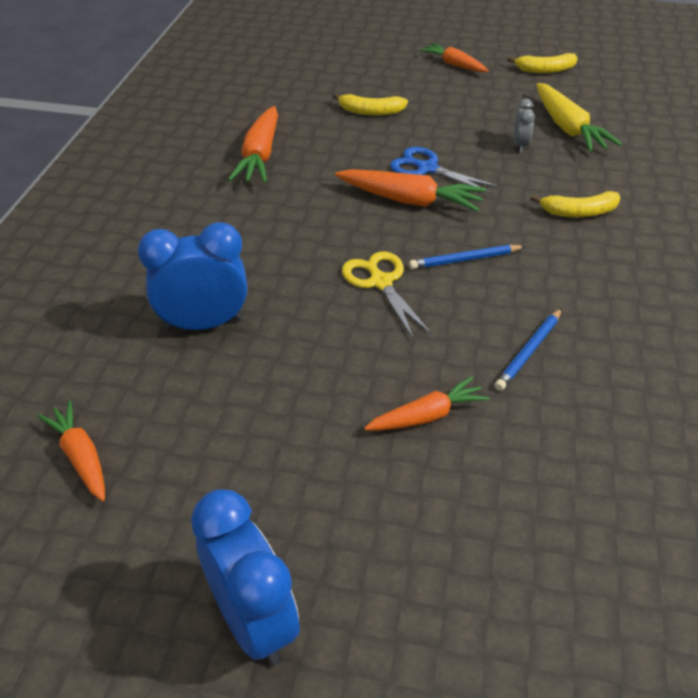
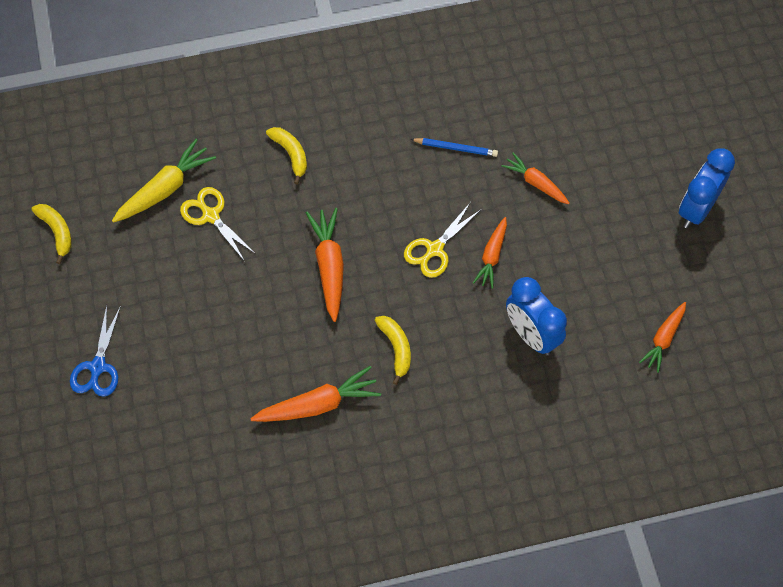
camera: 115 degrees left, 20 degrees up
(370, 112) = (202, 349): yellow banana -> yellow banana (396, 348)
(427, 168) = (278, 270): blue scissors -> blue scissors (98, 367)
(454, 65) = (76, 312): orange carrot -> orange carrot (492, 256)
(465, 260) = (384, 208): blue pencil -> none
(520, 146) = (211, 216): grey clock -> yellow scissors

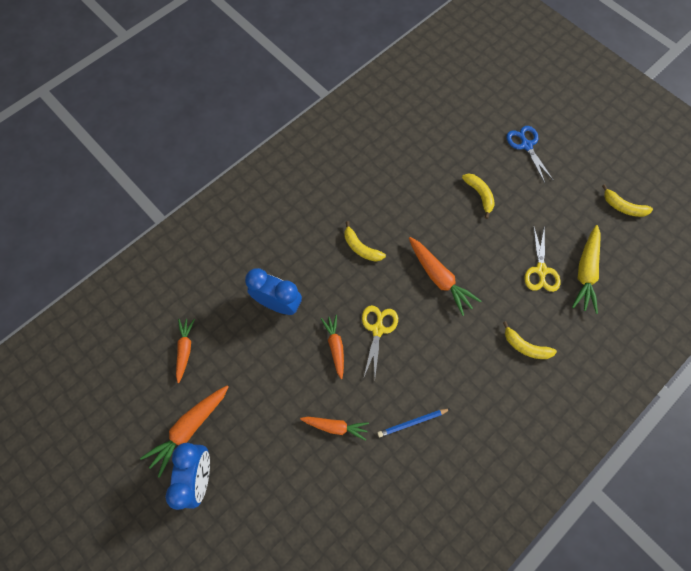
camera: 150 degrees right, 5 degrees up
(208, 335) = (479, 195): none -> yellow banana
(211, 216) = (541, 270): yellow scissors -> yellow scissors turned 75 degrees clockwise
(318, 404) = (386, 190): orange carrot -> orange carrot (189, 428)

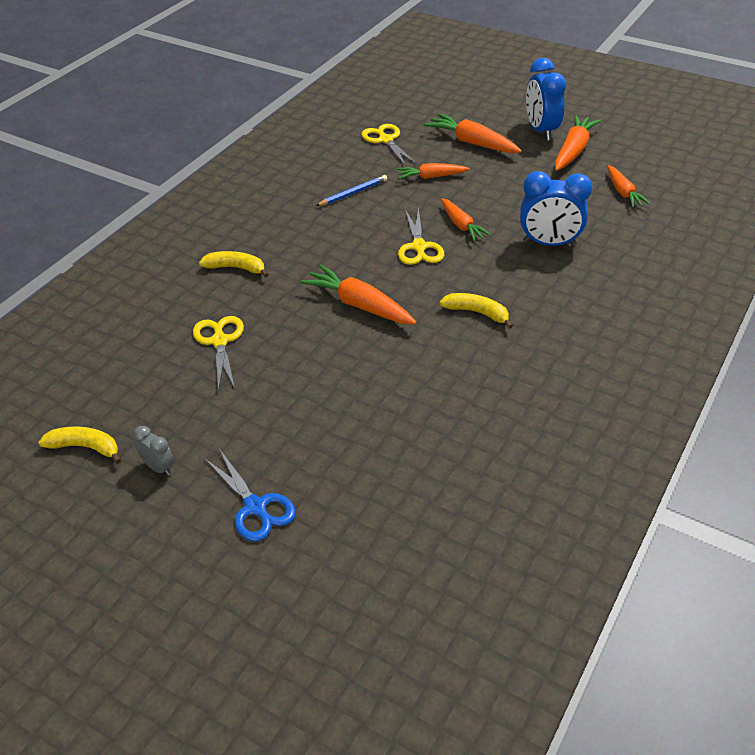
camera: 165 degrees right, 25 degrees down
(275, 475) = (472, 143): none -> orange carrot
(357, 510) = (386, 140): none -> yellow scissors
(479, 195) = (325, 411): yellow banana -> none
(578, 182) = (159, 467): none -> grey clock
(585, 272) = (155, 352): yellow carrot -> none

